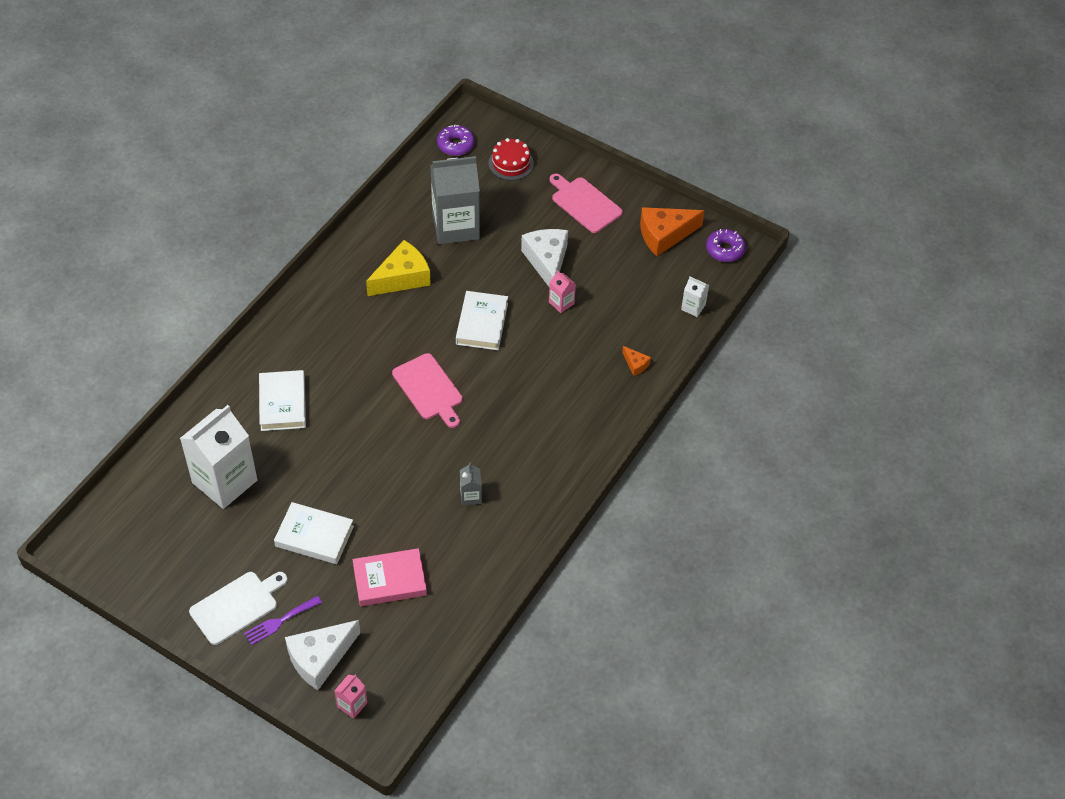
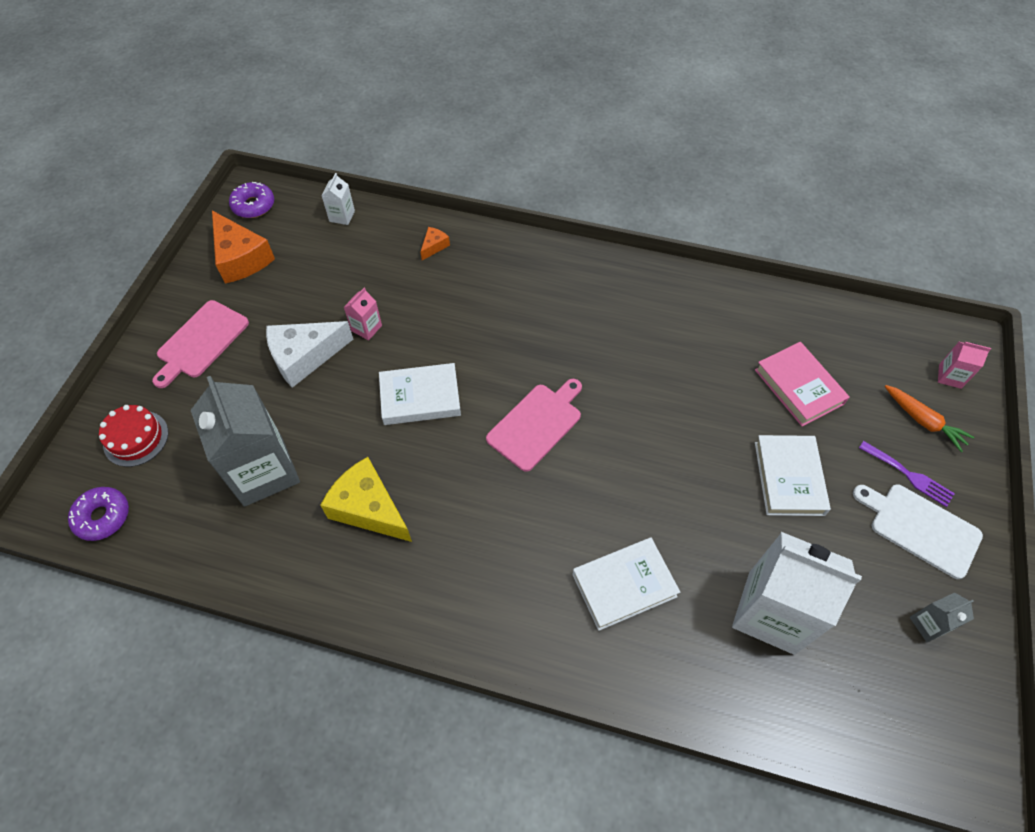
camera: 105 degrees left, 5 degrees up
(320, 658) = (923, 421): white cheese -> orange carrot
(471, 496) = (661, 344): grey carton -> grey carton (928, 624)

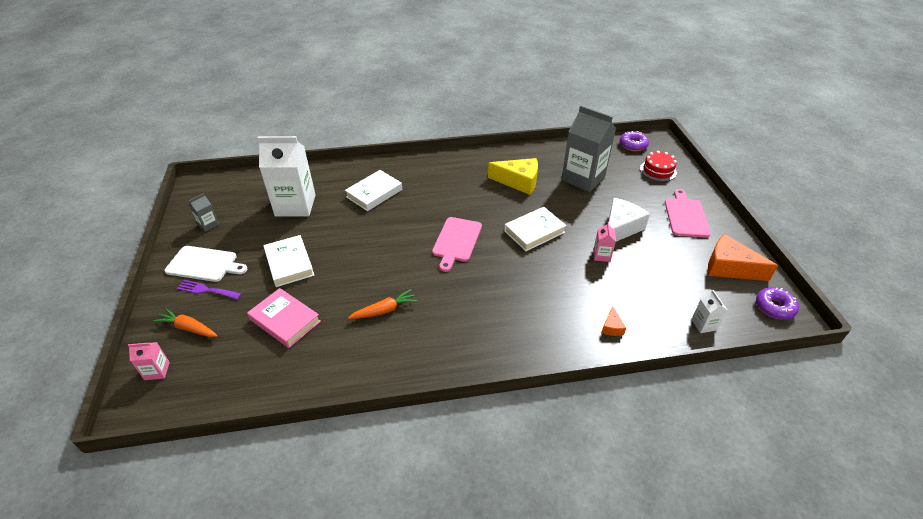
camera: 155 degrees right, 15 degrees down
(673, 355) = (384, 310): none -> orange carrot

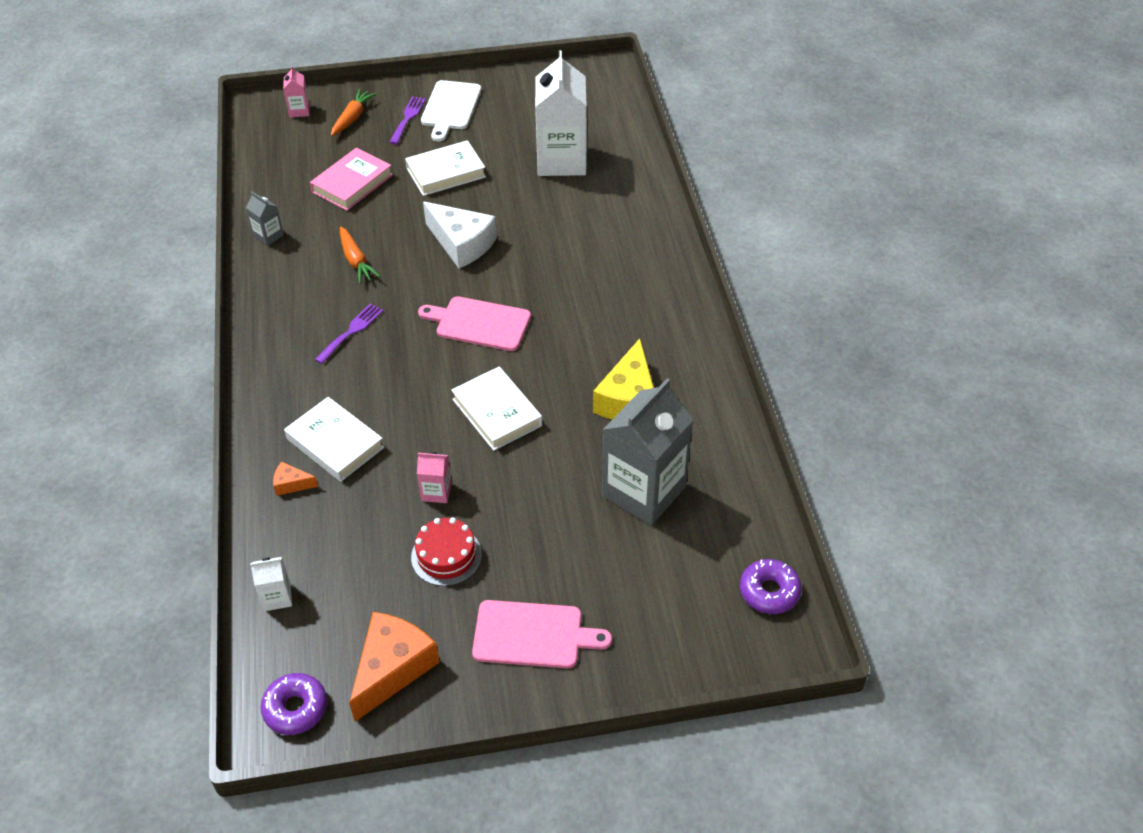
camera: 90 degrees right, 5 degrees up
(208, 224) = (523, 96): grey carton -> grey carton (268, 236)
(374, 193) = (591, 232): white book -> white book (335, 443)
(463, 307) = (351, 331): none -> purple fork
(620, 228) = (501, 526): white cheese -> white cheese (461, 244)
(658, 170) = (678, 619): red cake -> red cake (446, 556)

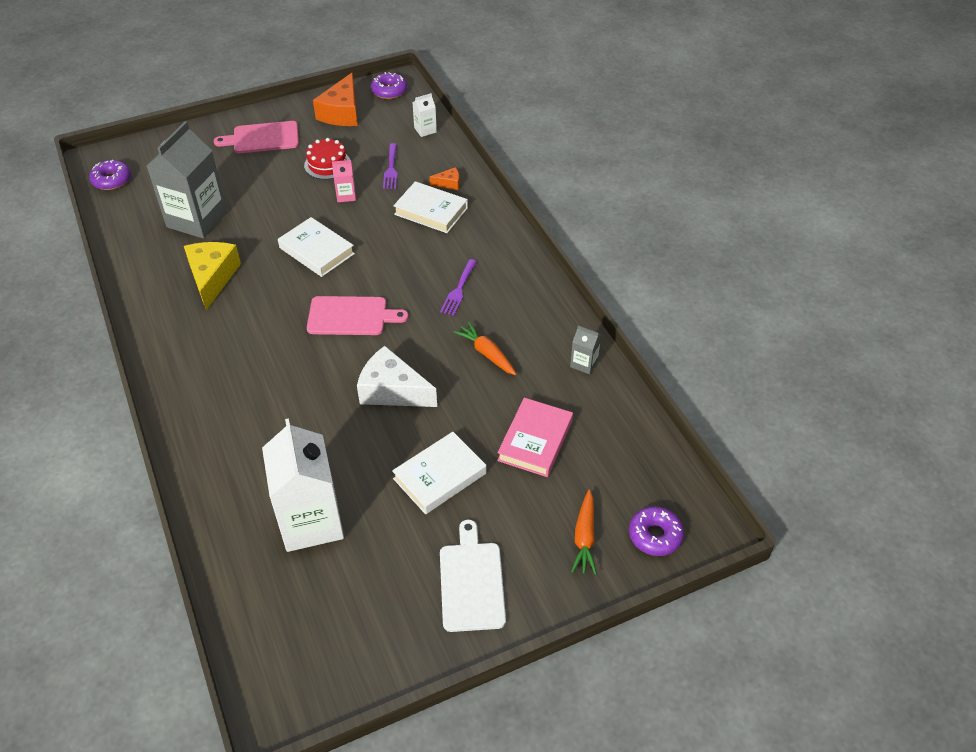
camera: 165 degrees right, 0 degrees up
(299, 111) = (655, 535): pink carton -> purple donut
(408, 118) = (517, 552): purple fork -> purple fork (391, 169)

